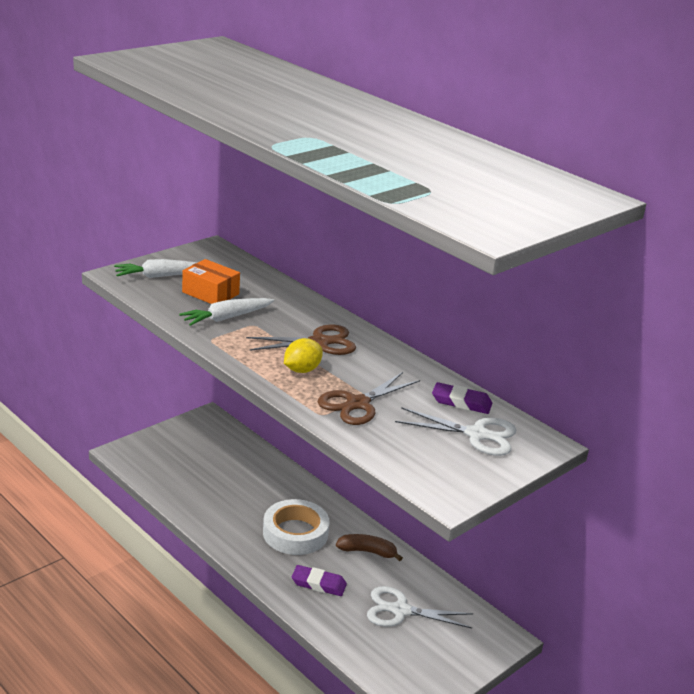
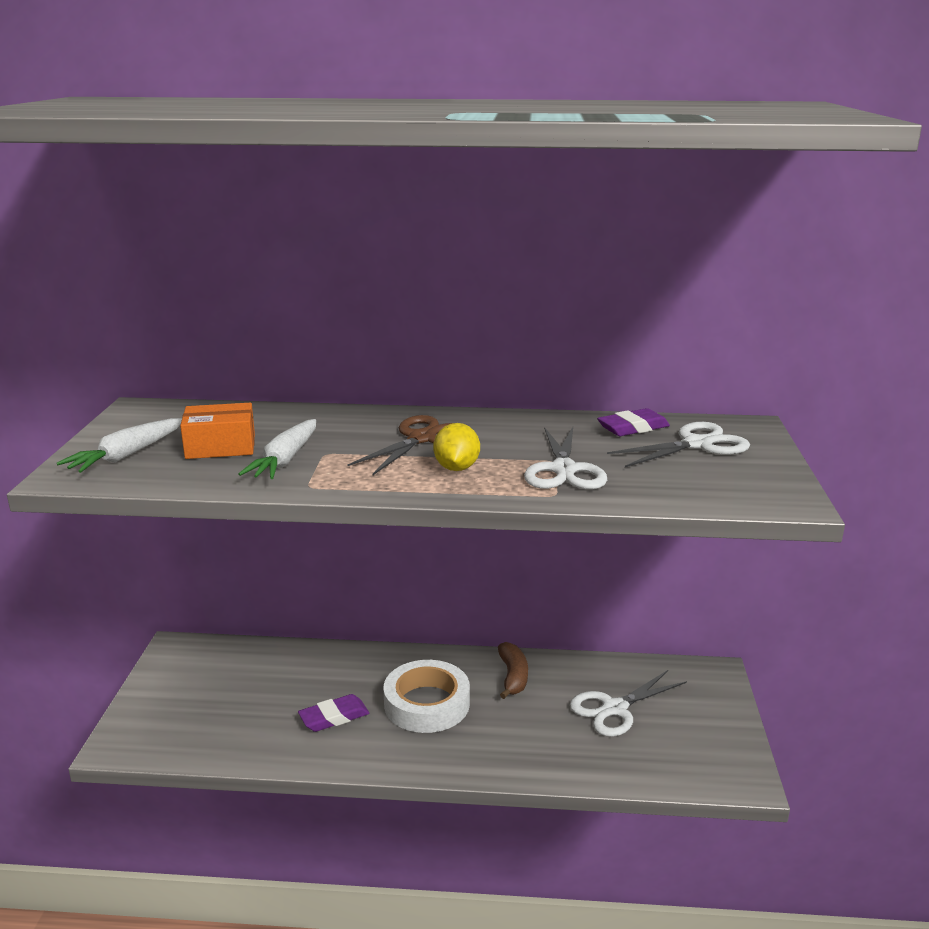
camera: 40 degrees left, 5 degrees down
(318, 584) = (517, 736): purple eraser -> purple eraser (334, 717)
(358, 404) = (564, 470): brown scissors -> white scissors
(367, 552) = (513, 677): brown banana -> brown banana turned 120 degrees clockwise

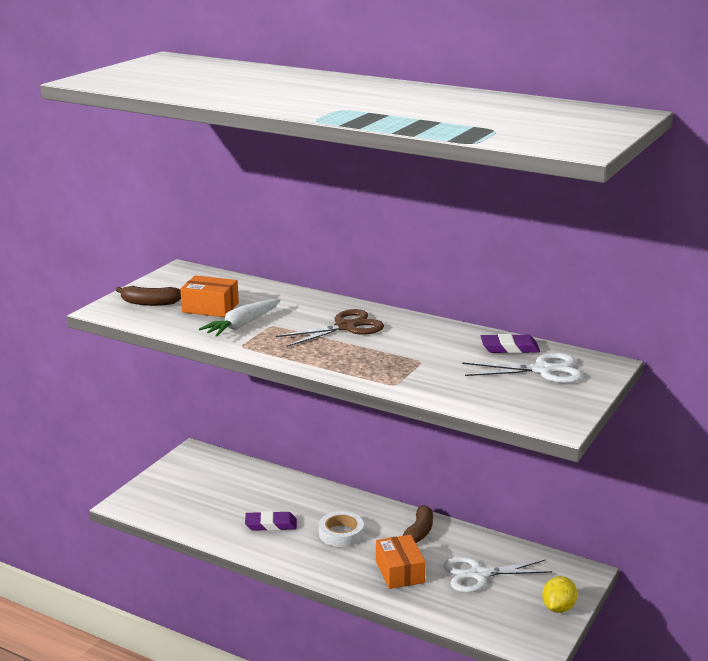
camera: 25 degrees right, 0 degrees up
(126, 455) = (149, 303): white carrot -> brown banana
(427, 704) = (341, 533): white tape -> white tape, size x0.67
(456, 468) = (347, 353): yellow lemon -> yellow lemon (558, 608)
(528, 732) = (399, 572): none -> orange box
(564, 470) = (420, 369): white scissors -> none

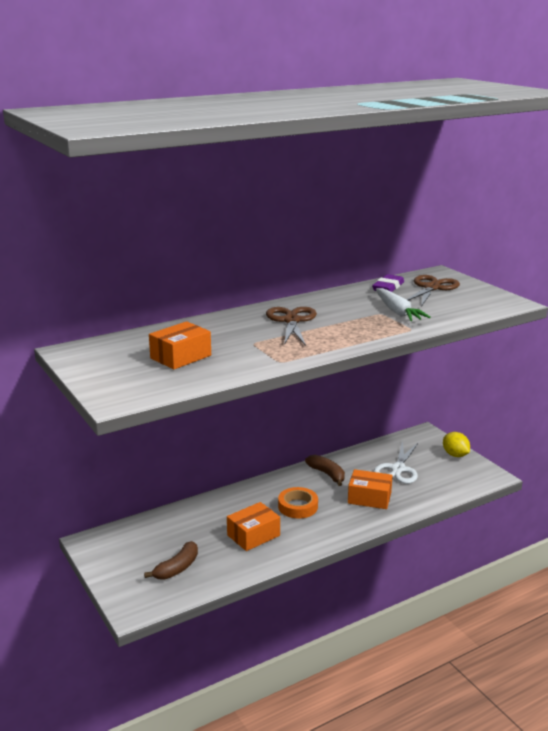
camera: 60 degrees left, 0 degrees up
(149, 303) = (129, 378): brown banana -> brown banana (177, 568)
(242, 325) = (237, 352): white carrot -> white carrot (397, 312)
(271, 524) = (253, 535): purple eraser -> orange box
(341, 533) = (298, 506): white tape -> orange tape
(543, 370) = (432, 288): white scissors -> brown scissors

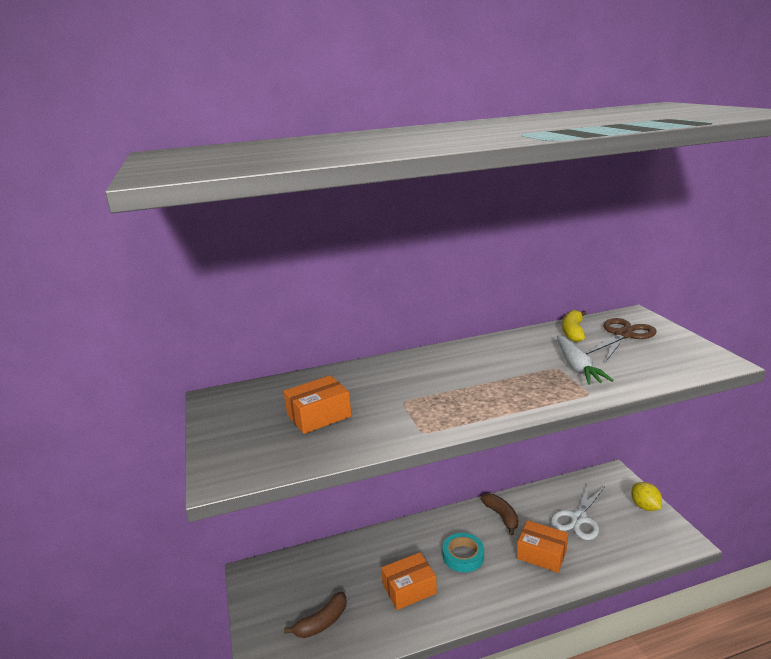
camera: 15 degrees right, 0 degrees up
(291, 321) = (454, 372): brown scissors -> none
(298, 506) = (463, 556): orange tape -> turquoise tape
(388, 287) = (573, 332): purple eraser -> yellow banana

